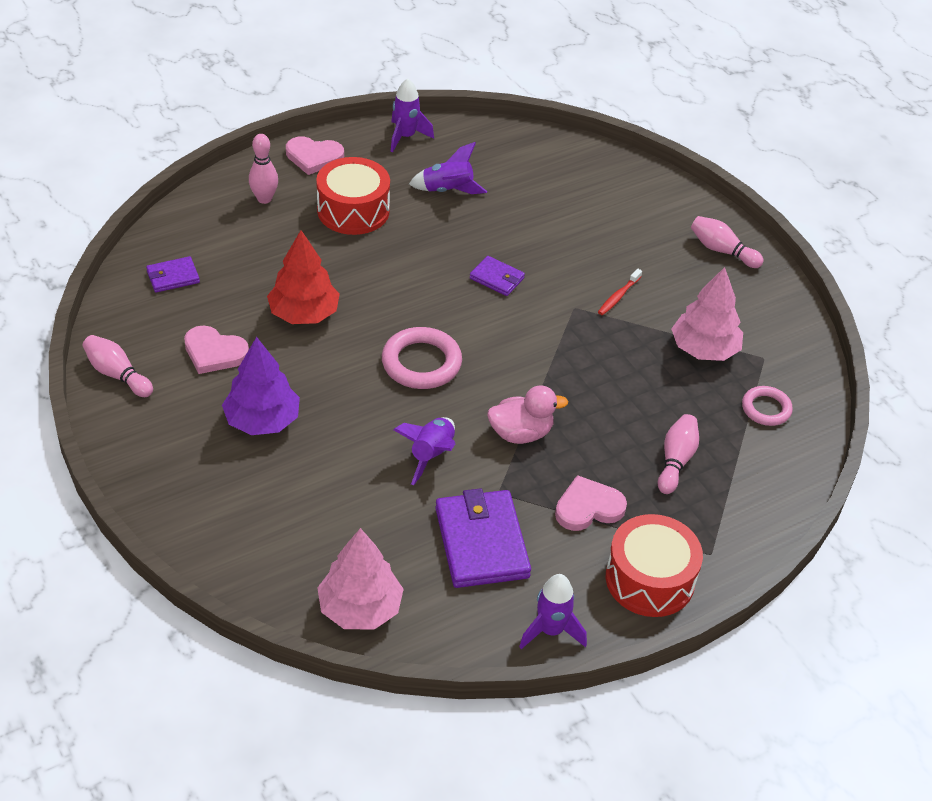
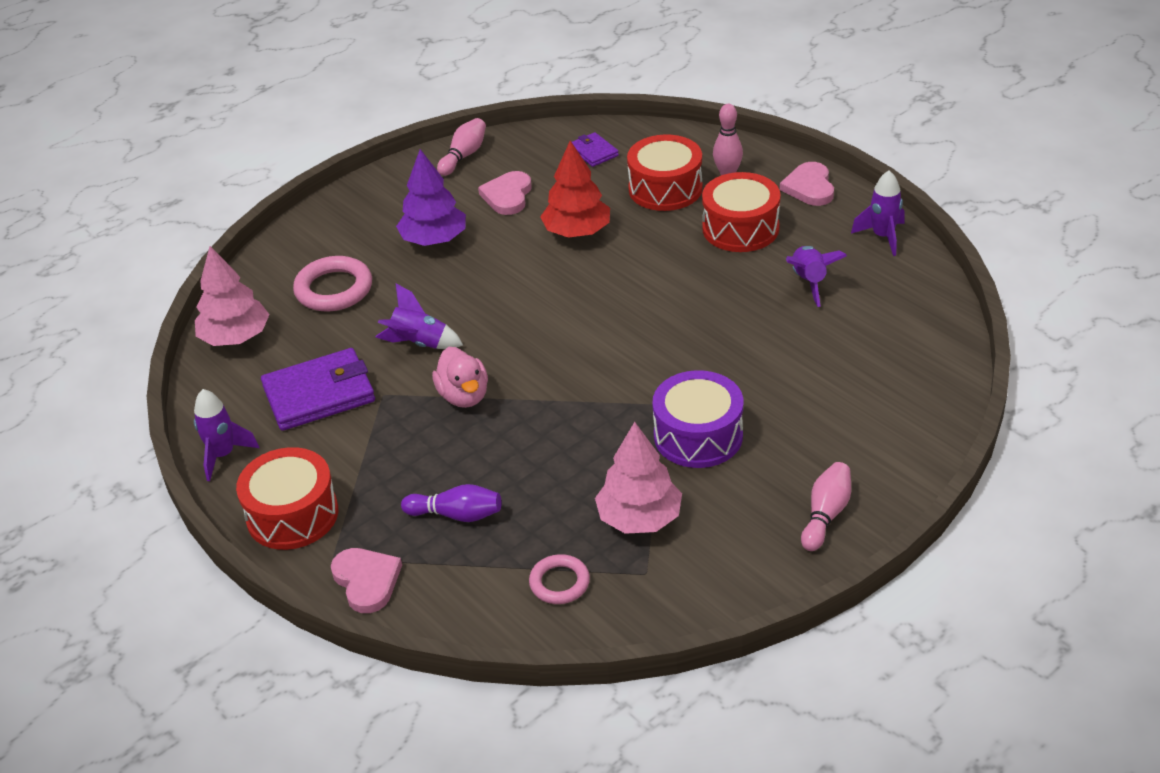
camera: 85 degrees right, 5 degrees down
(265, 242) = (665, 189): none -> red drum
(421, 363) = (538, 314): pink ring -> pink ring (334, 289)
(497, 278) = (684, 341): purple wallet -> none
(588, 507) = (377, 458): pink heart -> pink heart (366, 581)
(618, 296) = (698, 436): red toothbrush -> purple drum
(676, 461) = (457, 515): pink bowling pin -> purple bowling pin

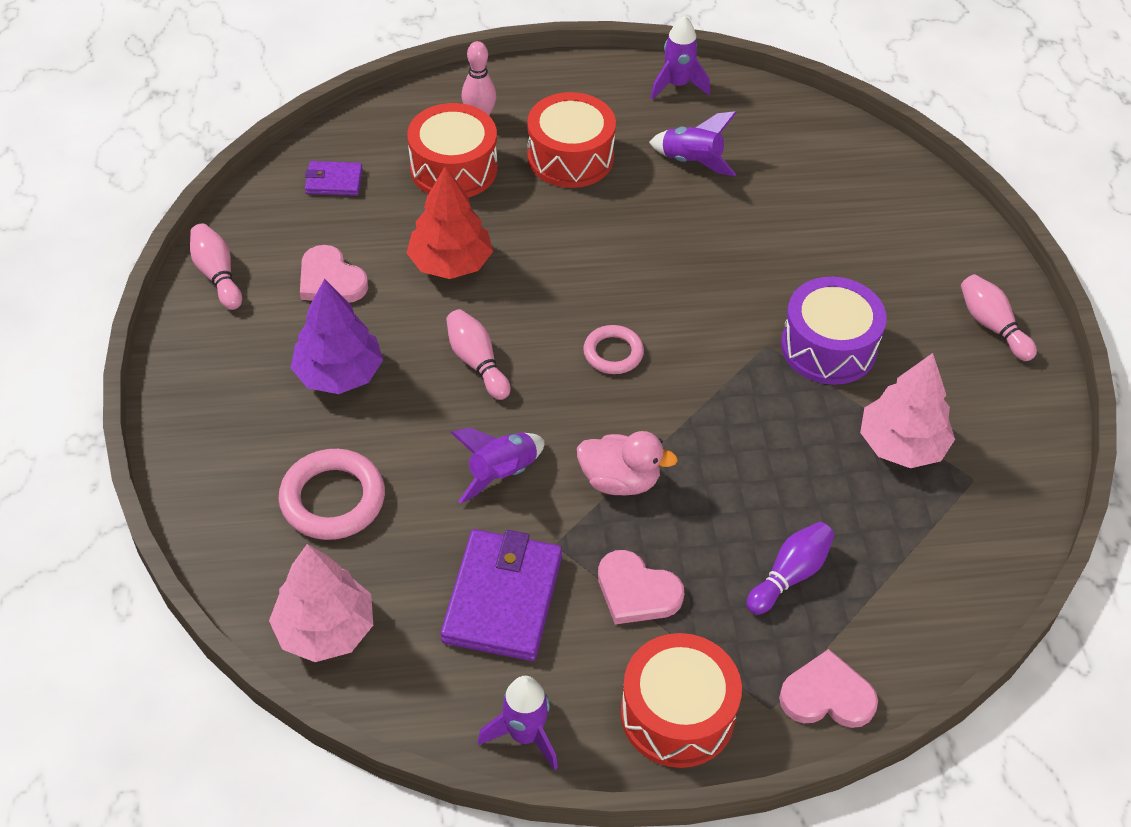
camera: 60 degrees left, 10 degrees up
(502, 286) = (477, 362): none -> pink bowling pin
(559, 583) = (941, 546): pink ring -> pink ring (613, 353)
(809, 187) = (560, 83): pink heart -> pink heart (636, 591)

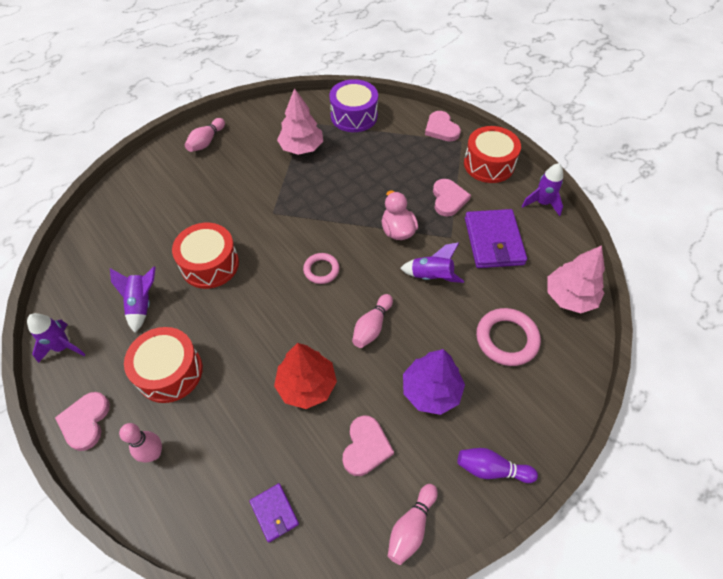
camera: 120 degrees left, 5 degrees up
(453, 168) = (217, 437): red drum -> red drum (210, 264)
(502, 599) = (493, 241): purple wallet -> purple wallet turned 75 degrees counterclockwise
(561, 81) = (85, 421): none -> pink heart
(790, 575) = (398, 157): purple bowling pin -> purple bowling pin (491, 469)
(828, 347) = (258, 190): purple drum -> purple drum (354, 116)

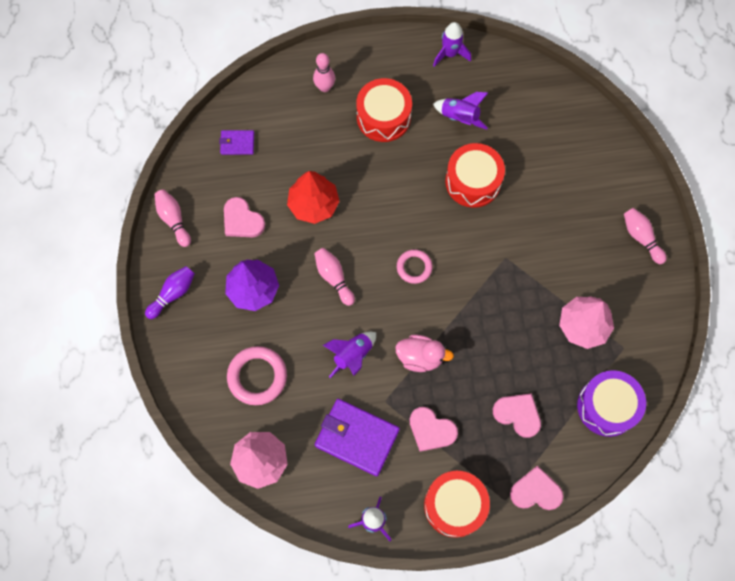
camera: 120 degrees right, 15 degrees up
(85, 421) = (376, 53): pink heart -> pink heart (518, 414)

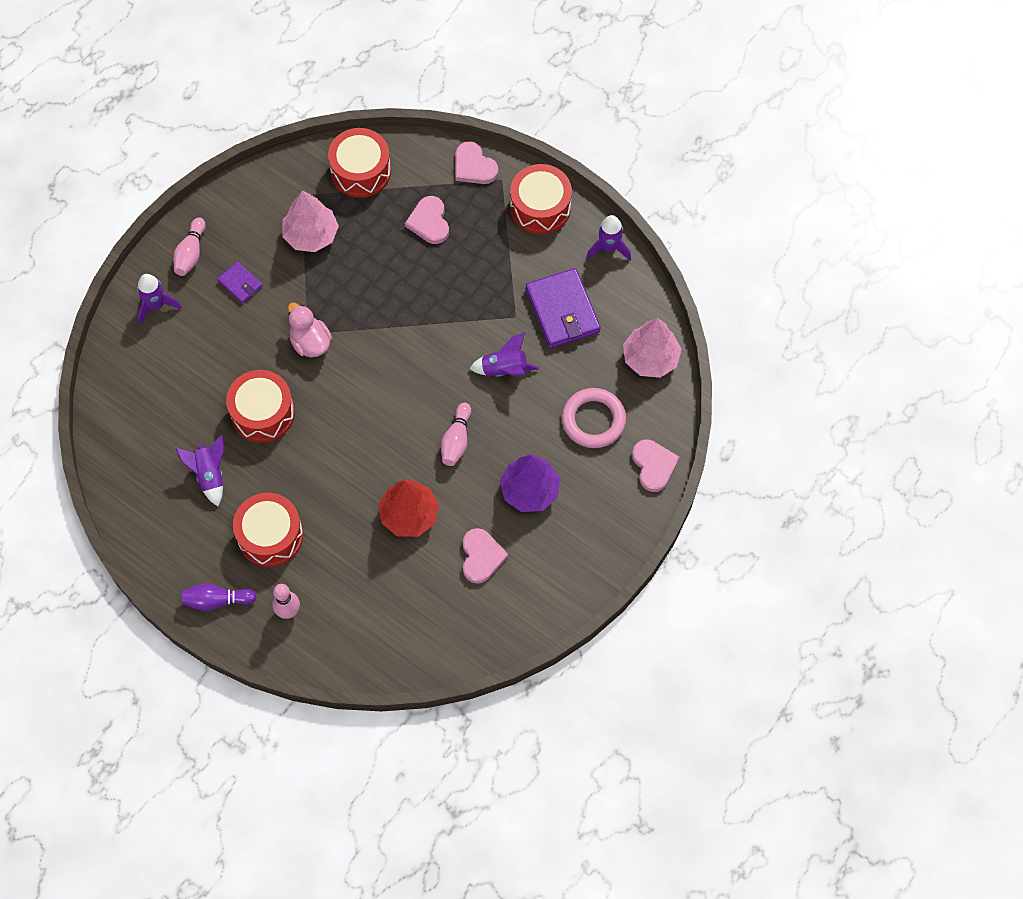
camera: 135 degrees left, 5 degrees down
(173, 220) = (538, 611): pink bowling pin -> none
(173, 294) = (598, 547): purple bowling pin -> purple bowling pin (216, 600)
(237, 143) = (416, 631): purple wallet -> purple wallet (240, 283)
(414, 267) = (385, 390): pink ring -> none
(420, 357) = (455, 322): pink duck -> pink duck (310, 342)
(431, 430) = (503, 267): pink heart -> pink heart (653, 466)
(450, 54) = (150, 538): purple rocket -> purple rocket (156, 305)
(607, 406) = (361, 171): purple drum -> red drum

